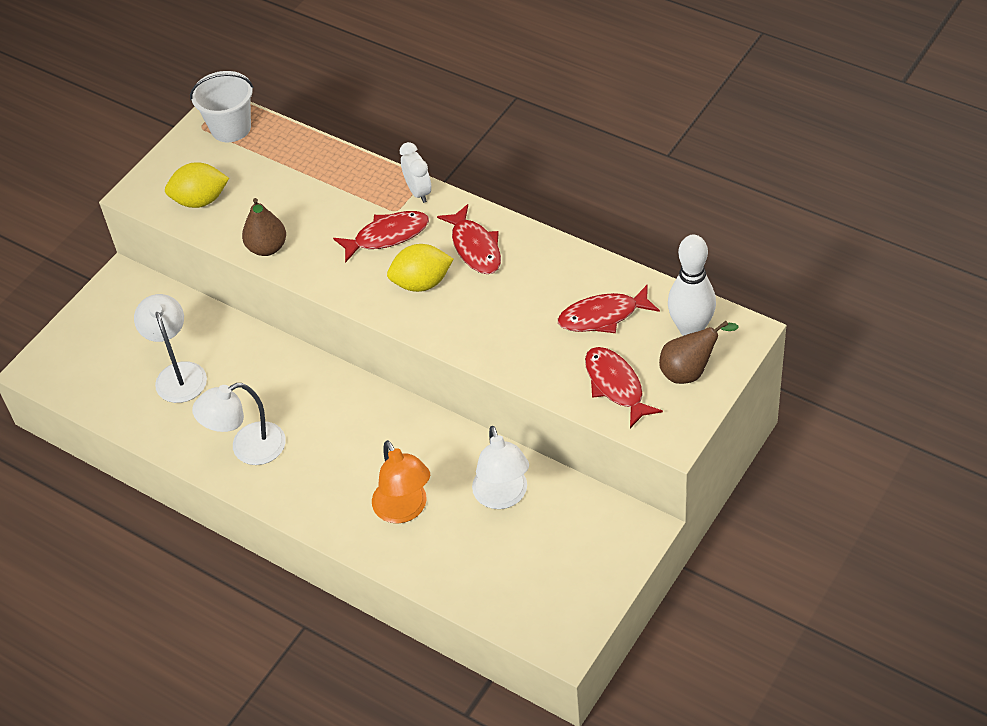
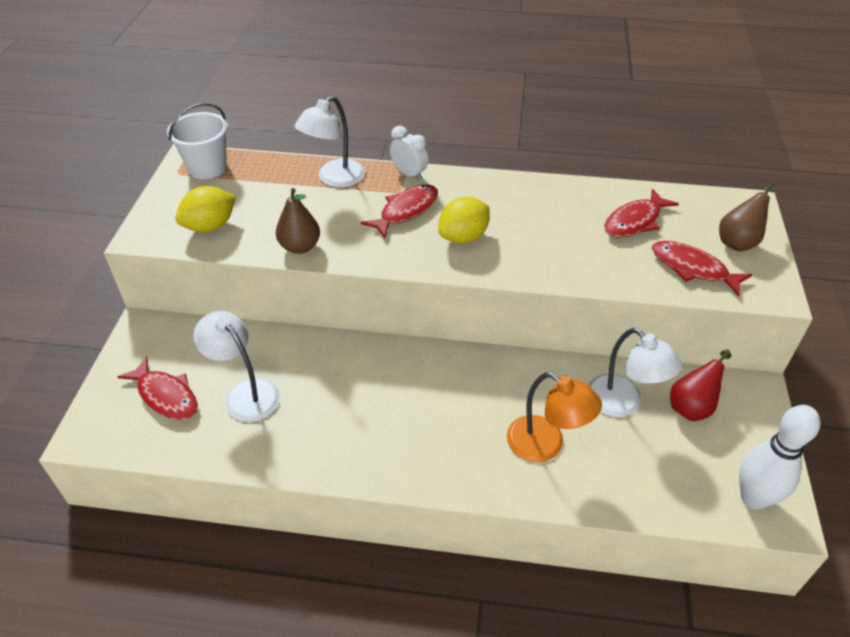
camera: 30 degrees left, 5 degrees down
(247, 449) = (357, 440): white lamp -> white lamp (334, 179)
(475, 247) = (488, 200): red fish -> red fish (166, 396)
(566, 522) = (692, 406): none -> red pear
(691, 329) = (710, 212): white bowling pin -> white bowling pin (753, 498)

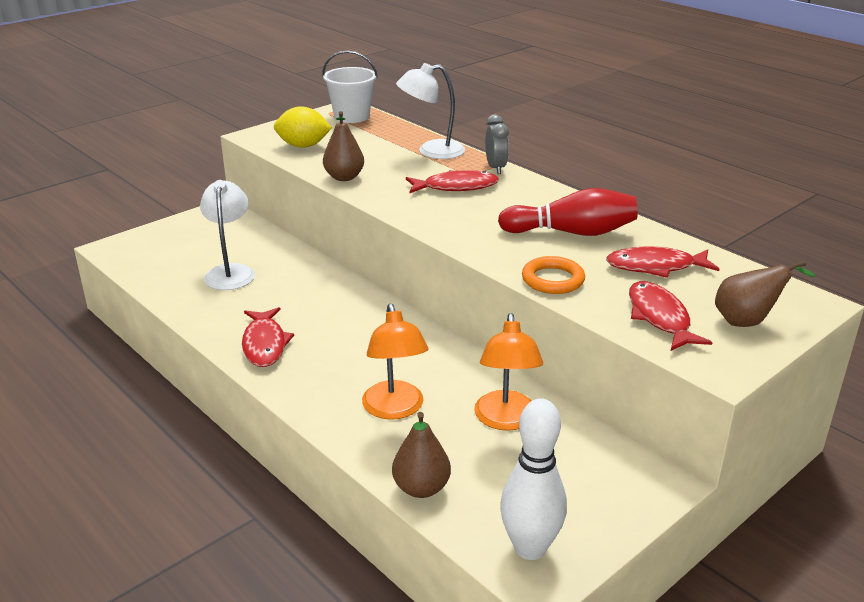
camera: 40 degrees right, 15 degrees down
(166, 396) = (182, 250): red fish -> red fish (265, 344)
(409, 174) = (496, 168): white clock -> grey clock
(463, 237) = (476, 218): yellow lemon -> none
(545, 216) = (571, 232): none -> red bowling pin
(591, 272) = (553, 280): none -> orange ring
(623, 403) = (506, 420): white lamp -> orange lamp
(643, 501) = (421, 488): none -> brown pear
(692, 406) = (571, 457): red pear -> none

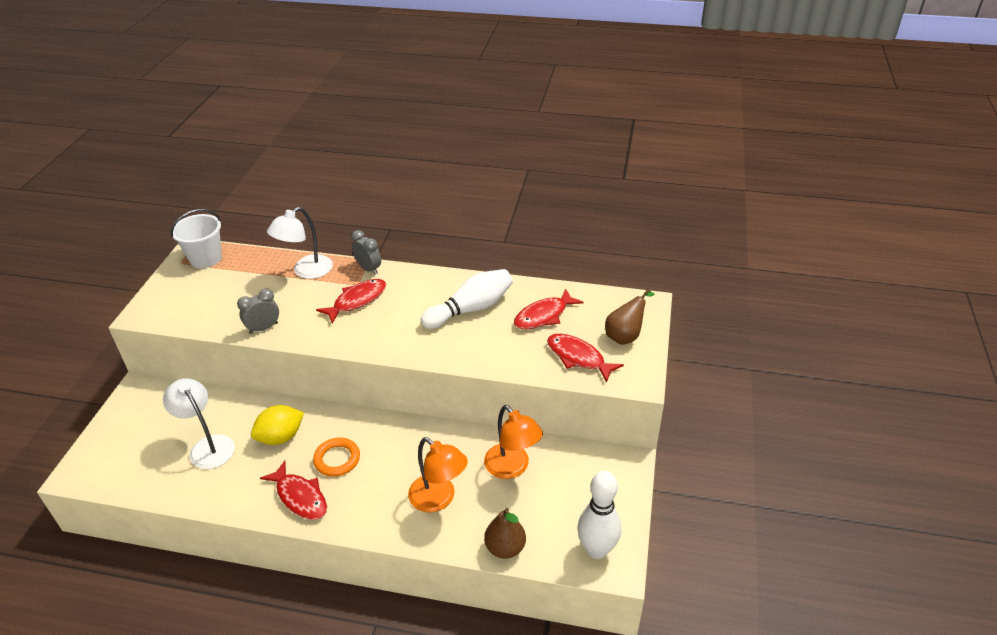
camera: 35 degrees left, 10 degrees up
(303, 146) = (196, 308): yellow lemon -> yellow lemon (281, 437)
(344, 177) = (263, 328): brown pear -> grey clock
(553, 280) = (493, 357): orange ring -> orange ring (337, 459)
(571, 232) = (470, 309): red bowling pin -> white bowling pin

